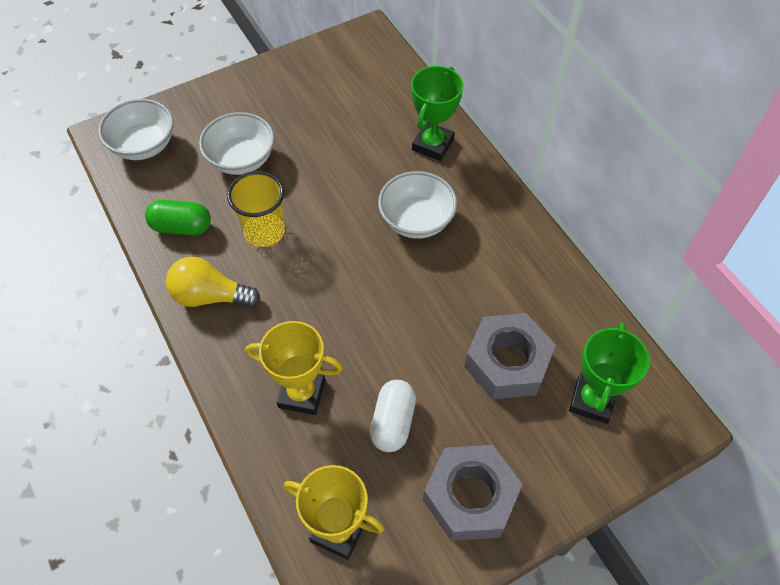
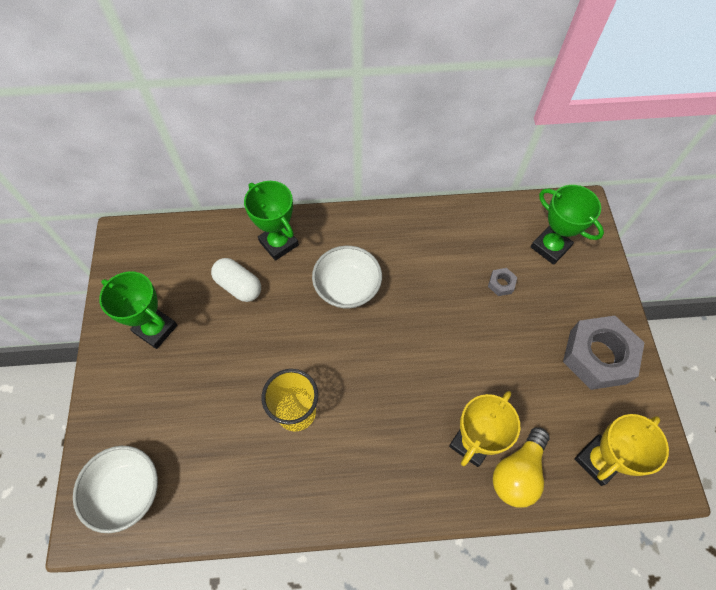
camera: 65 degrees left, 5 degrees up
(181, 227) = (251, 486): green capsule -> none
(210, 296) = (342, 486): yellow light bulb -> yellow light bulb (517, 473)
(241, 159) = (202, 402): white bowl -> none
(292, 96) = (155, 329): none -> green trophy
(393, 422) = (521, 383): white capsule -> white capsule (239, 286)
(507, 362) = (501, 284): grey nut -> grey nut, size x0.41

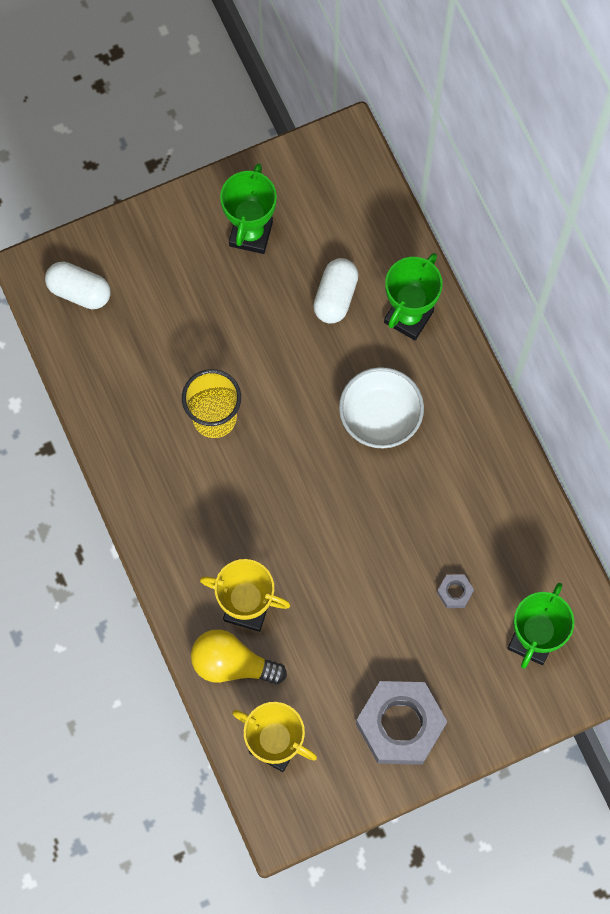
camera: 70 degrees right, 10 degrees up
(127, 491) = (79, 291): white bowl -> white capsule

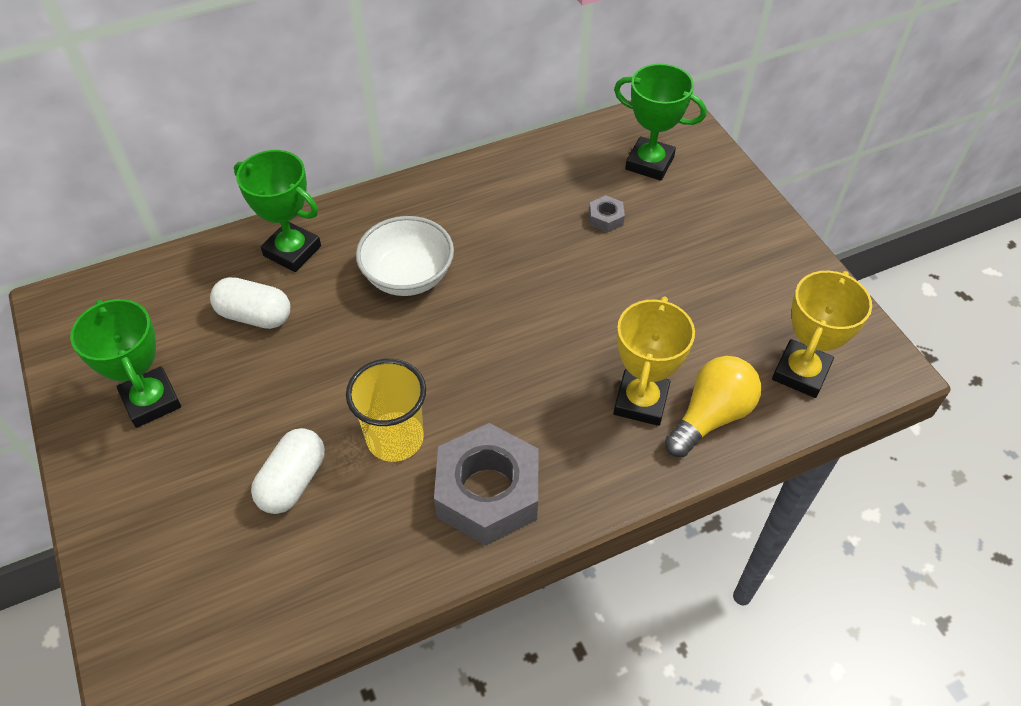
camera: 90 degrees left, 20 degrees down
(79, 291) = (185, 613): white capsule -> white capsule (293, 481)
(232, 663) = (711, 416): yellow light bulb -> yellow light bulb turned 150 degrees counterclockwise
(250, 234) = (151, 401): green trophy -> green trophy turned 45 degrees clockwise
(400, 725) = (754, 263): grey nut -> grey nut (488, 492)

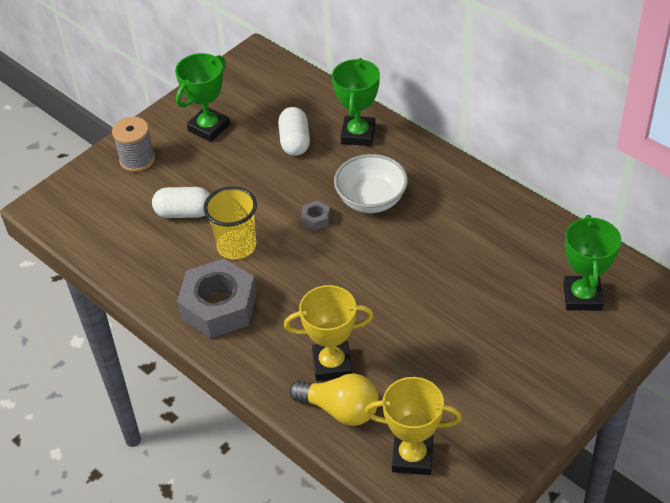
camera: 70 degrees right, 5 degrees down
(142, 510) = (137, 159): none -> grey spool
(606, 218) = (499, 289): grey nut -> grey nut (316, 219)

